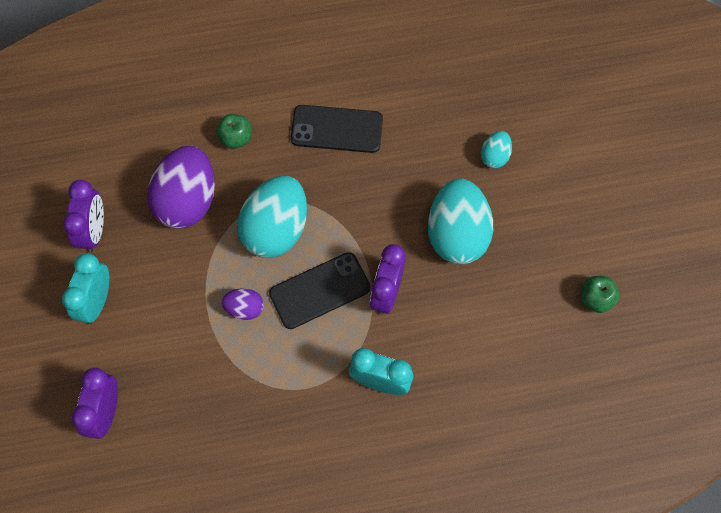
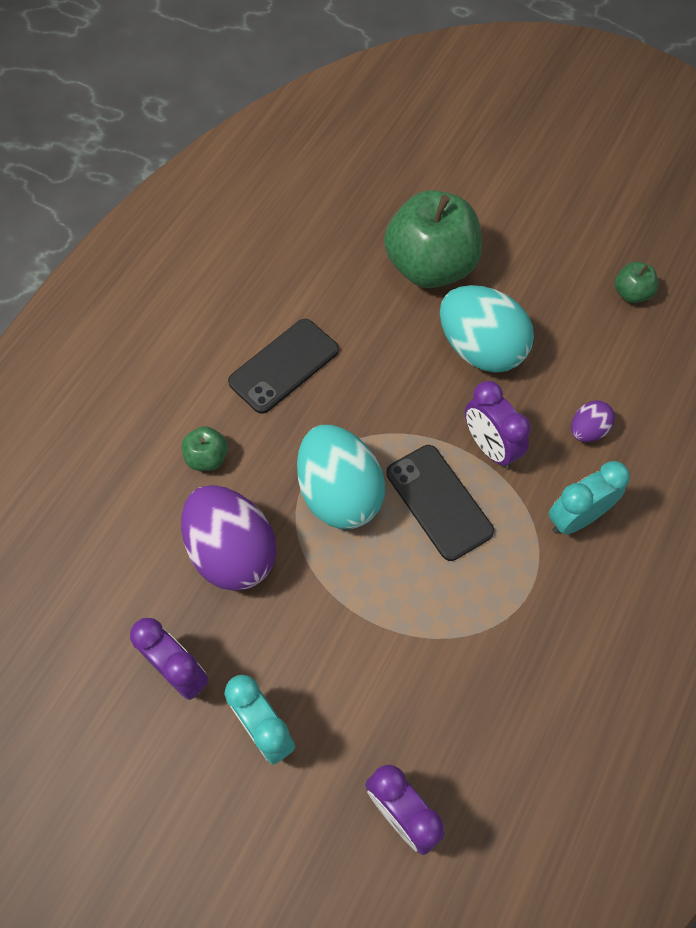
camera: 50 degrees left, 5 degrees down
(244, 308) = (399, 584): purple egg -> purple egg (587, 430)
(320, 291) = (439, 502): black phone -> black phone turned 45 degrees counterclockwise
(494, 156) = (430, 267): turquoise egg -> green apple

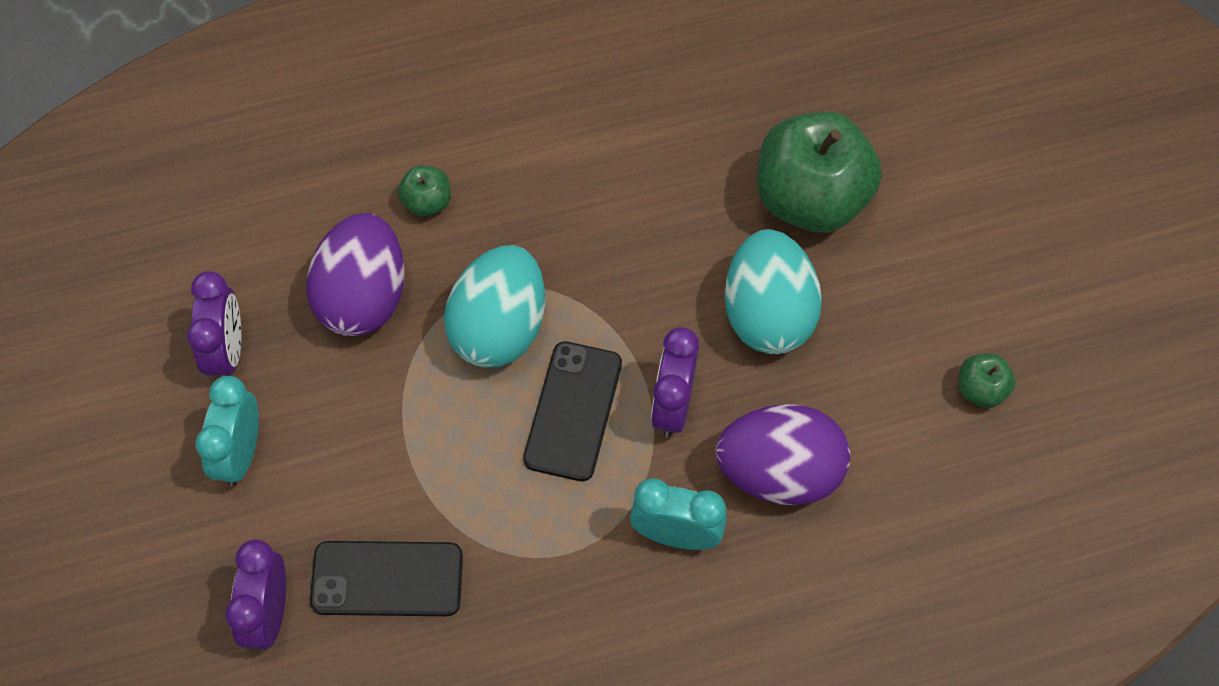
camera: 45 degrees right, 0 degrees up
(284, 366) = (575, 178): black phone -> black phone (387, 579)
(587, 430) = (779, 472): purple egg -> purple egg, size x2.09

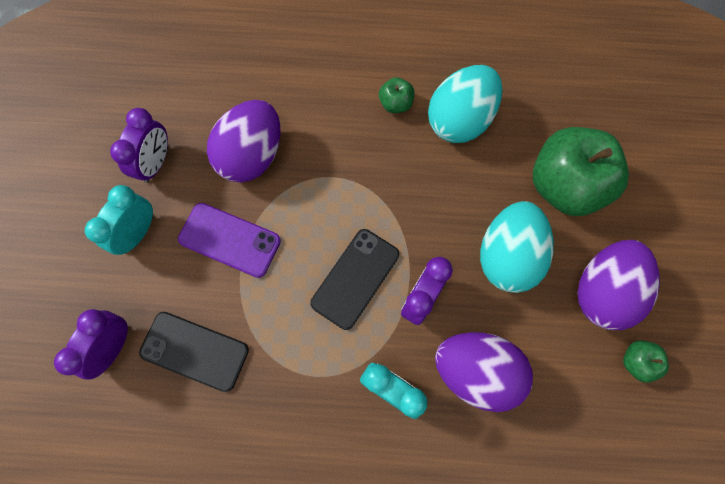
camera: 20 degrees right, 10 degrees up
(377, 419) = (229, 240): none -> purple phone
(427, 202) = (314, 106): green apple -> green apple (395, 103)
(499, 328) = (328, 205): turquoise egg -> turquoise egg (460, 119)
(908, 317) = (603, 291): none -> purple egg

